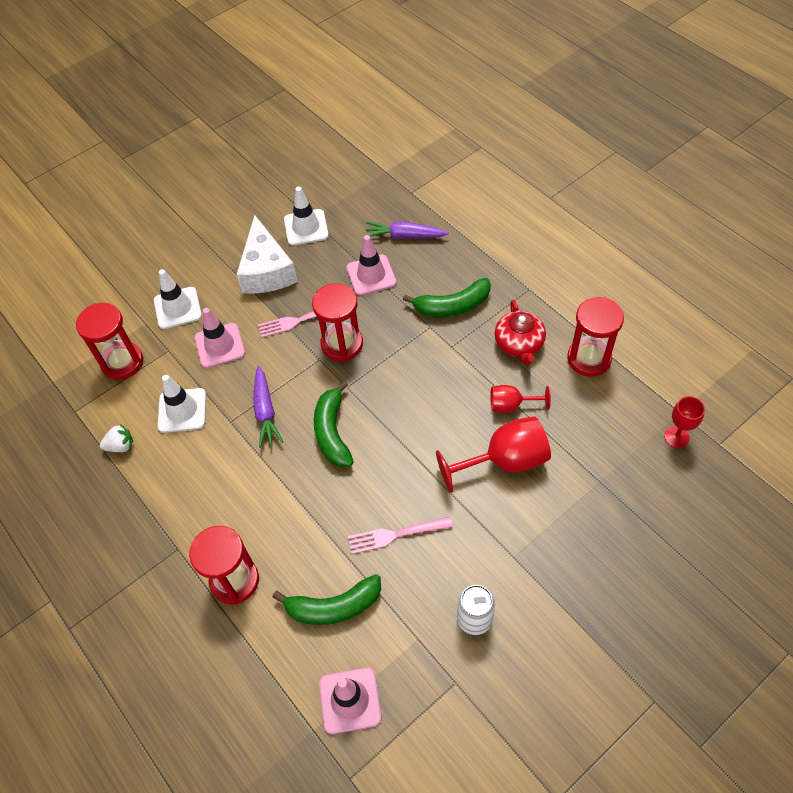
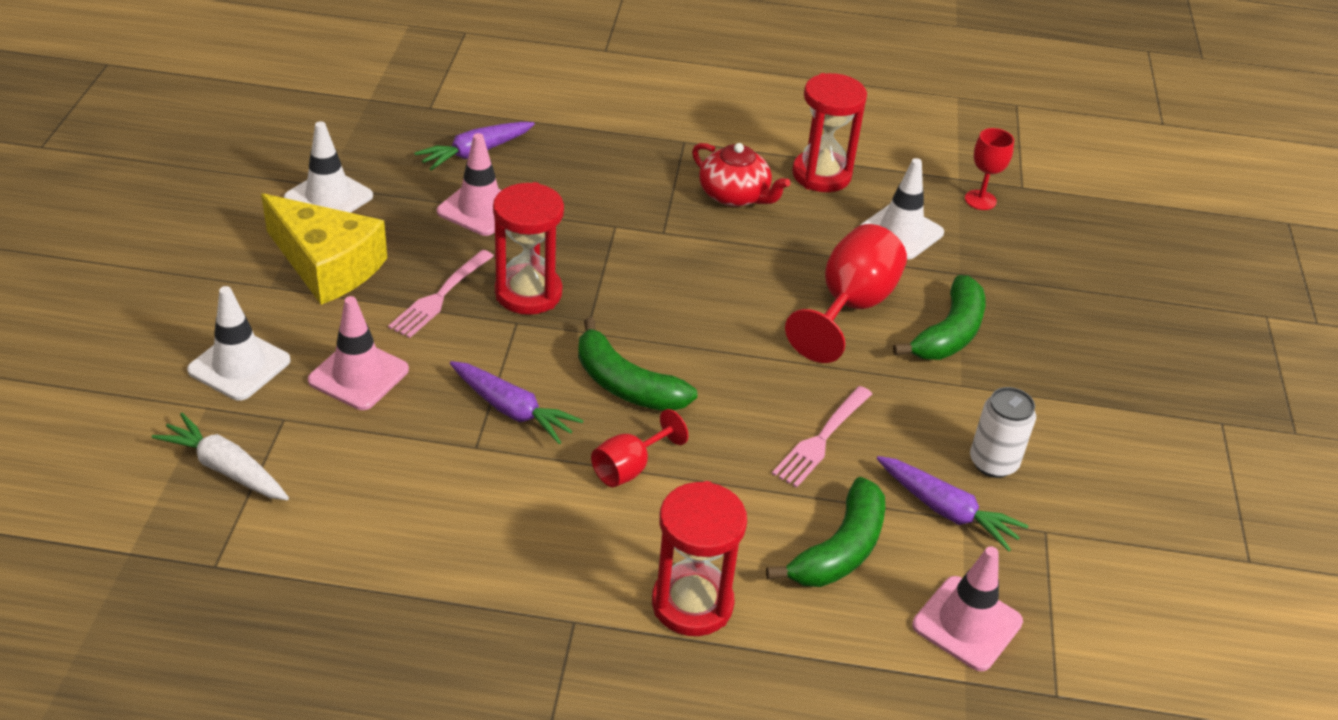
camera: 50 degrees left, 15 degrees down
(121, 446) = (345, 562): white strawberry -> none
(122, 362) = (225, 468): red hourglass -> white carrot
(182, 410) = (391, 472): white traffic cone -> white traffic cone (901, 232)
(267, 270) = (327, 265): white cheese -> yellow cheese
(414, 628) = (947, 511): none -> purple carrot
(452, 306) = (618, 194): green banana -> green banana (949, 333)
(511, 405) = (795, 254): red goblet -> red goblet (629, 468)

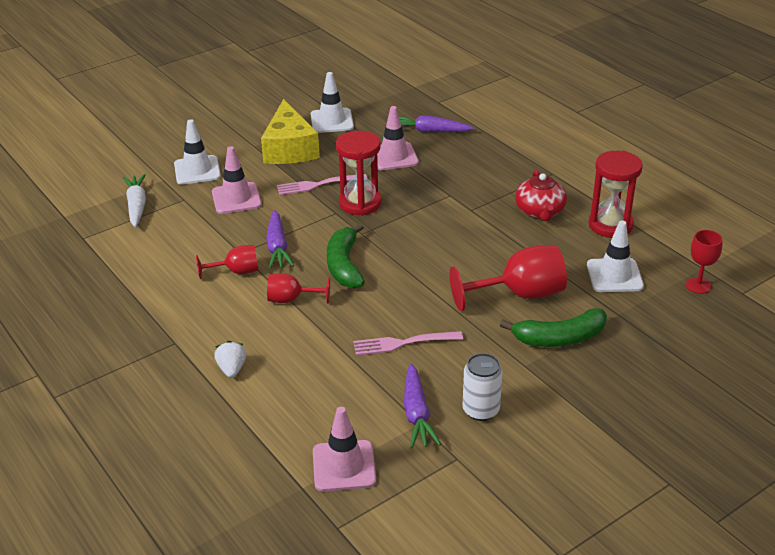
camera: 50 degrees right, 5 degrees down
(510, 475) = (236, 272): none -> red goblet
(692, 603) = (232, 369): red hourglass -> white strawberry
(840, 549) = (333, 393): green banana -> none

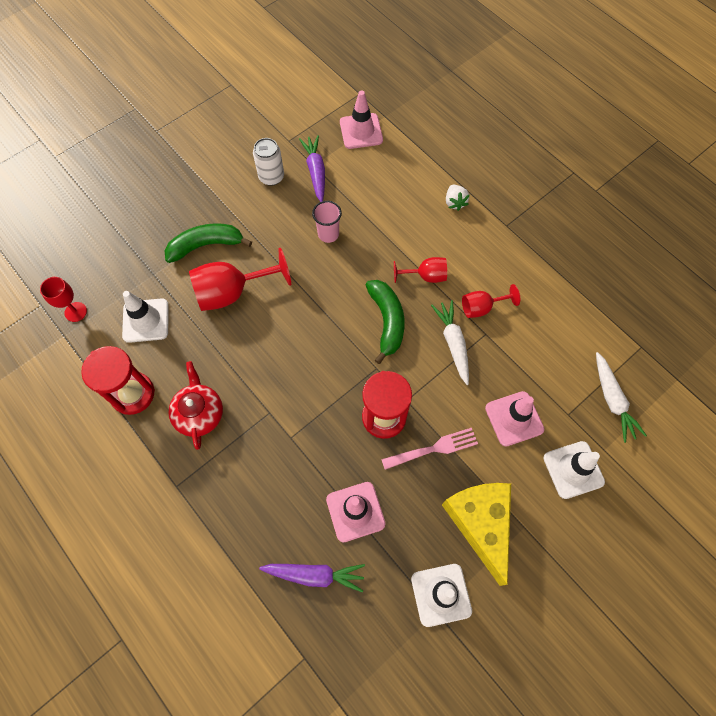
camera: 175 degrees right, 30 degrees up
(277, 247) = (453, 343): purple carrot -> white carrot
(404, 343) = (328, 234): pink fork -> pink cup

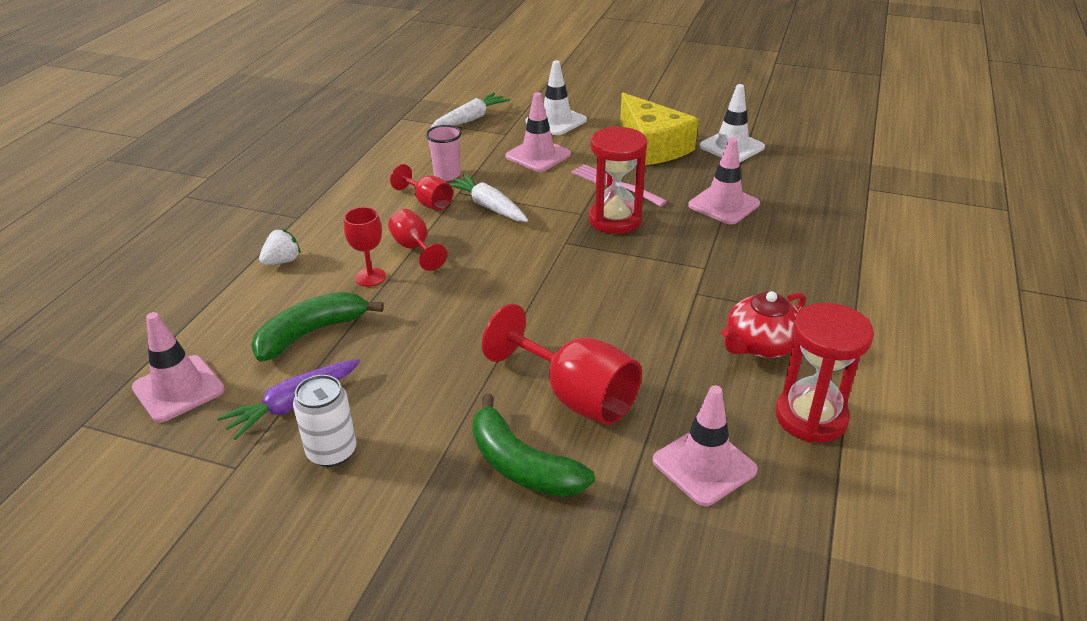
camera: 120 degrees left, 30 degrees down
(75, 312) = (780, 566): red goblet -> red goblet (370, 277)
(146, 320) = (704, 465): white traffic cone -> pink traffic cone
(315, 575) = (803, 206): purple carrot -> none
(328, 234) = (406, 345): pink cup -> pink cup (447, 175)
(387, 321) = (500, 254): green banana -> green banana (311, 333)
(453, 343) = (488, 206): white carrot -> white carrot turned 90 degrees clockwise
(480, 523) = (652, 146): yellow cheese -> yellow cheese turned 75 degrees counterclockwise

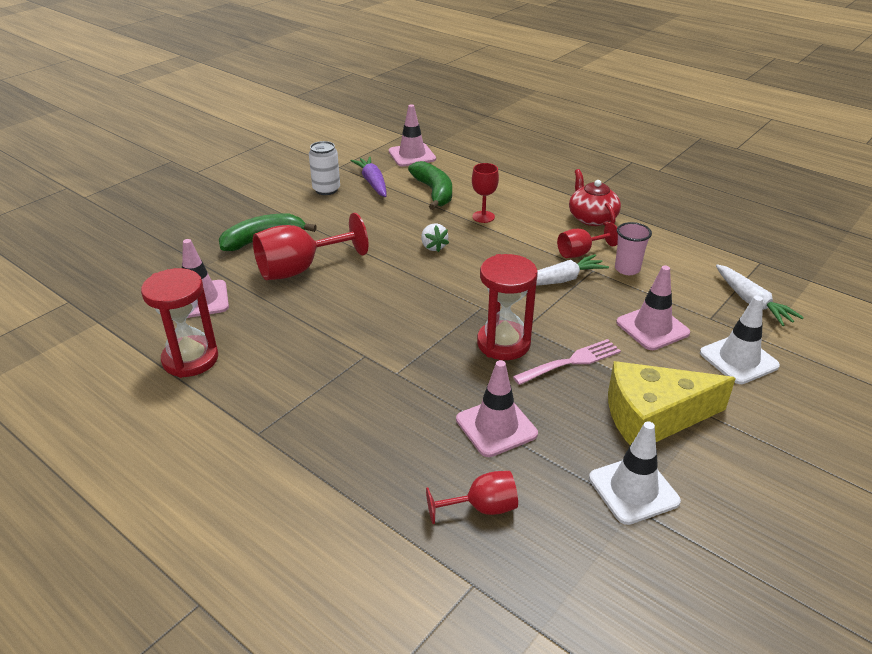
camera: 110 degrees right, 0 degrees up
(282, 261) = (523, 189): white strawberry -> white strawberry (433, 247)
(414, 248) = (511, 238): red goblet -> red goblet (482, 508)
(761, 345) = (278, 366): red teapot -> red teapot (592, 218)

